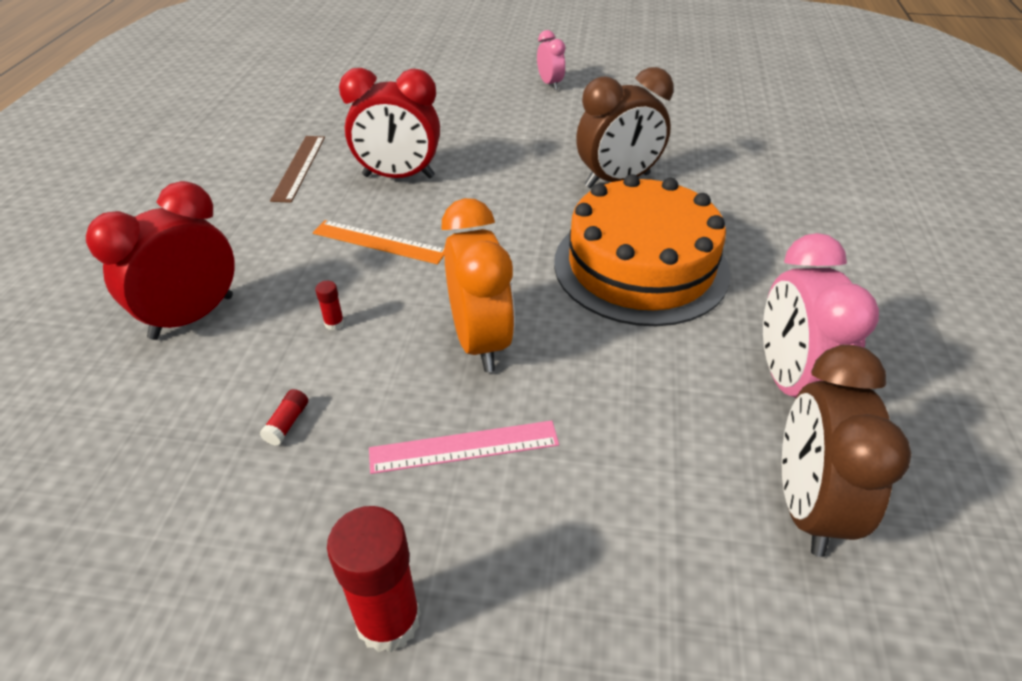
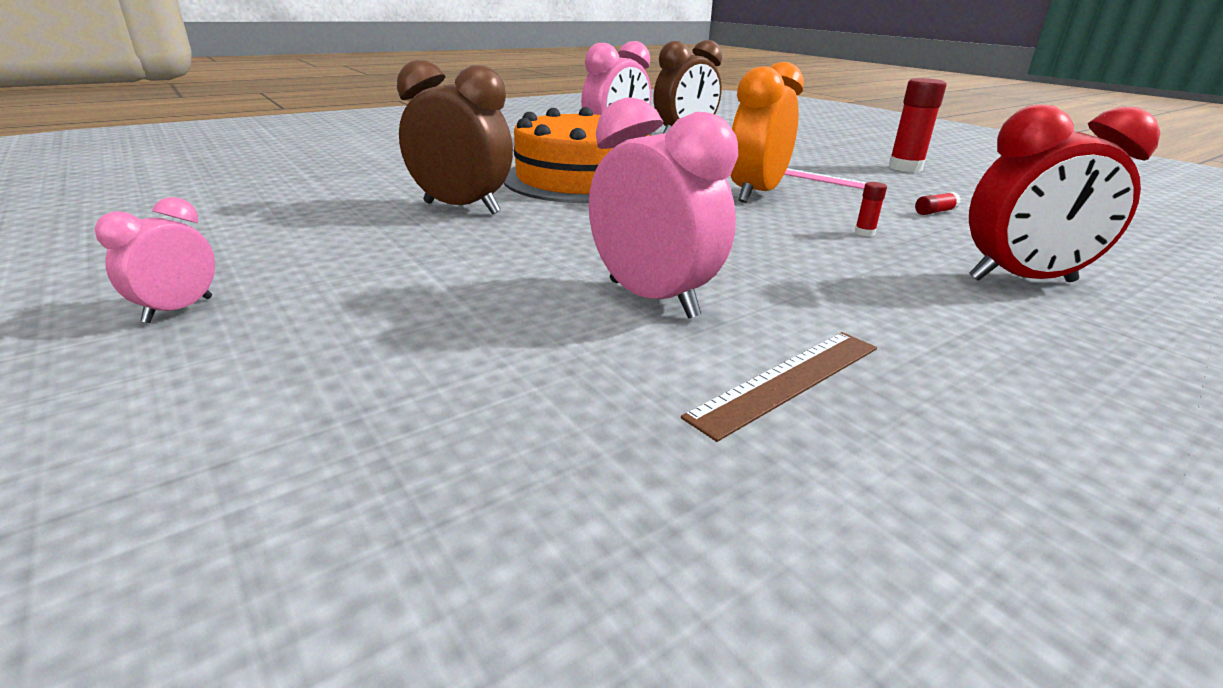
camera: 135 degrees left, 15 degrees down
(379, 242) = (763, 257): orange ruler -> none
(398, 176) = (652, 299): red clock -> pink clock

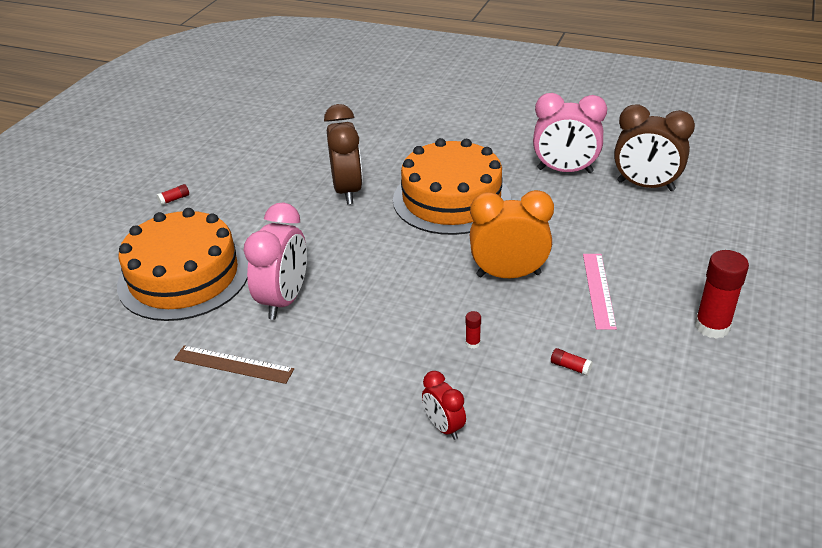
camera: 60 degrees right, 10 degrees up
(179, 310) = (174, 199): pink clock -> red glue stick
(447, 361) = (184, 276): none -> orange cake
(1022, 280) = (443, 427): red clock -> red clock, size x0.54

